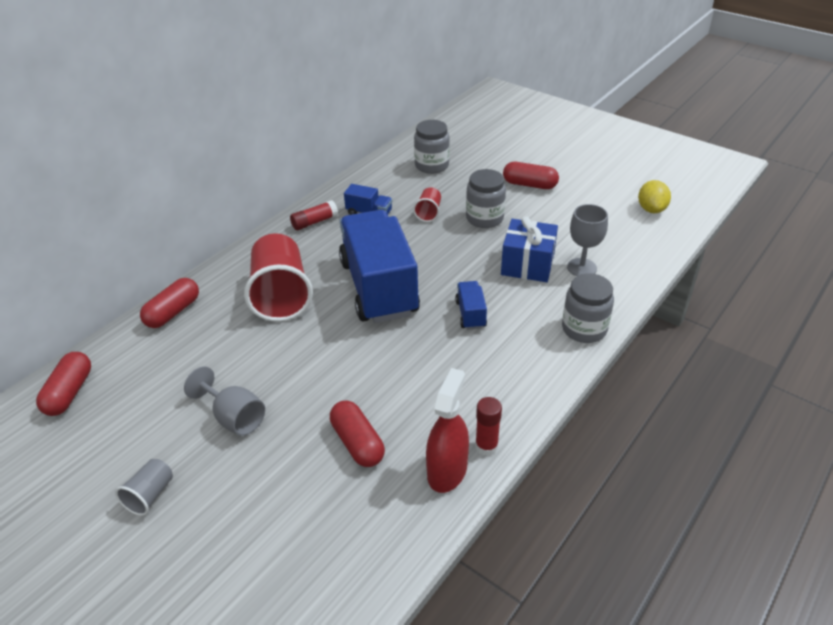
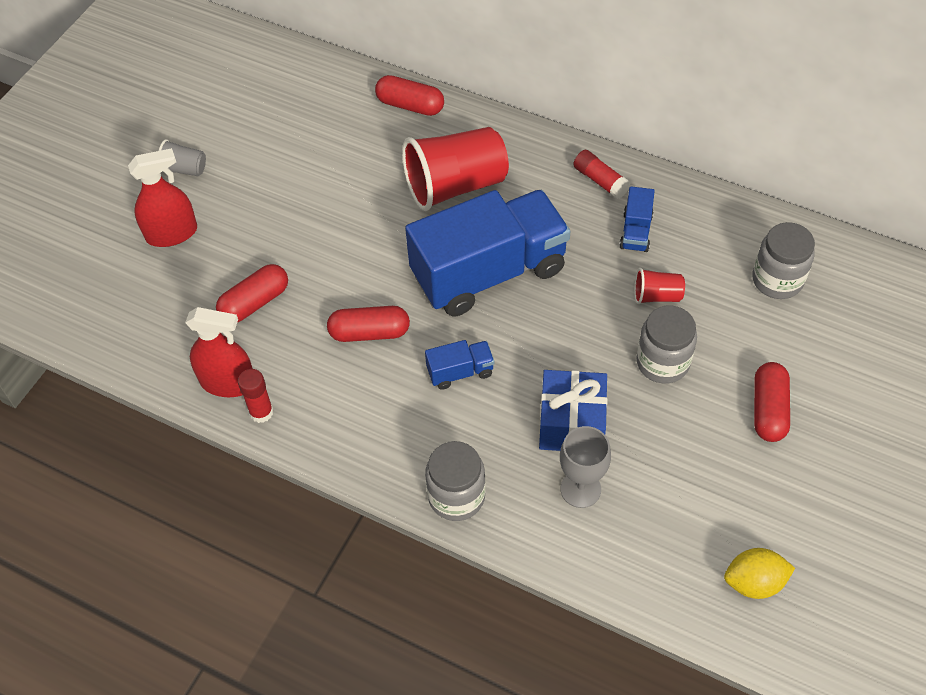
camera: 80 degrees right, 15 degrees up
(69, 393) = (290, 72): red capsule -> red capsule (369, 332)
(234, 417) = (275, 199): grey goblet -> none
(238, 511) = (172, 233): none -> red spray bottle

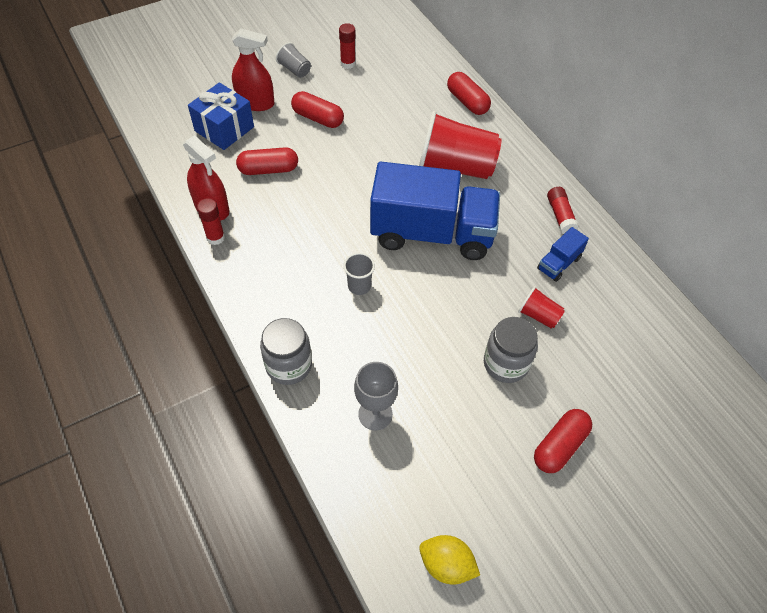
camera: 30 degrees right, 0 degrees up
(241, 129) = (348, 63): none -> red glue stick
(369, 332) = (322, 227): red capsule -> red capsule (318, 118)
(460, 372) = (359, 286): blue truck -> grey cup
(571, 424) = (405, 366): blue gift -> blue gift (224, 129)
(777, 280) = (642, 357): grey jar -> none

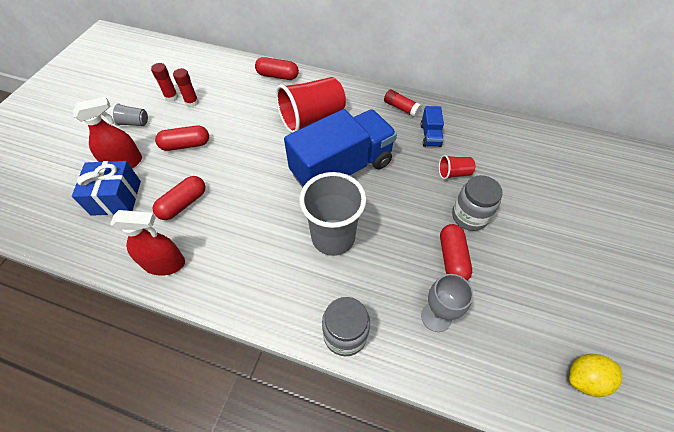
camera: 40 degrees left, 0 degrees up
(215, 237) = (190, 284): red glue stick -> red glue stick (192, 102)
(359, 286) = (333, 237): grey cup -> grey cup, size x2.15
(559, 446) = (549, 241): red capsule -> red capsule (452, 258)

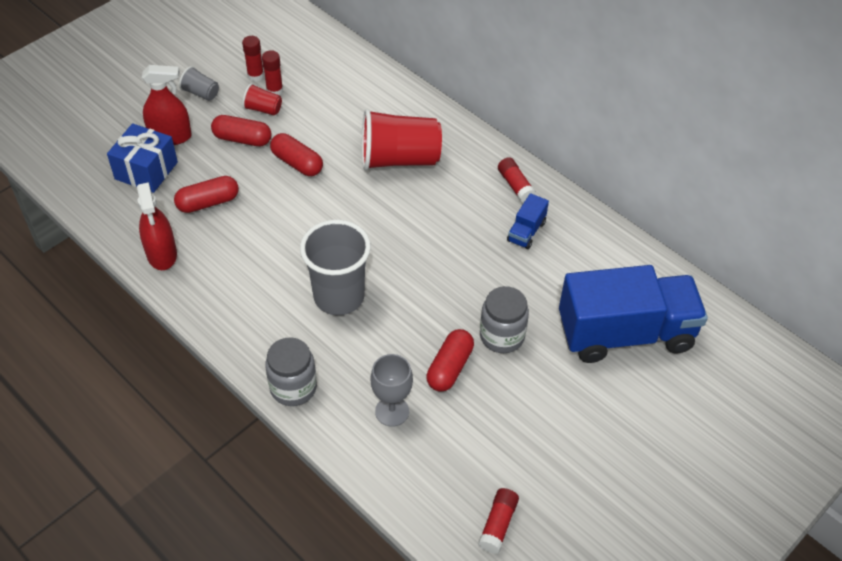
camera: 25 degrees right, 5 degrees down
(164, 263) = (162, 254): red spray bottle -> red spray bottle turned 45 degrees clockwise
(277, 76) = (392, 91): red capsule -> red capsule (297, 163)
(342, 168) = (395, 230): blue truck -> blue truck (625, 333)
(453, 173) = (520, 284): red cup -> red cup (263, 109)
(584, 378) = (498, 525): yellow lemon -> red glue stick

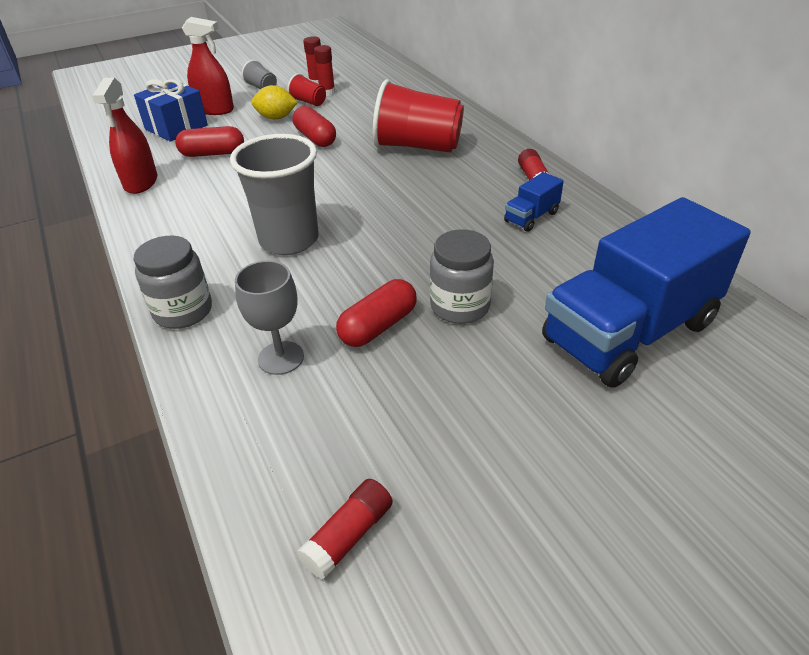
camera: 20 degrees right, 10 degrees down
(242, 139) = (276, 118): red capsule -> yellow lemon
(625, 333) = (629, 332): blue truck -> blue truck turned 135 degrees clockwise

